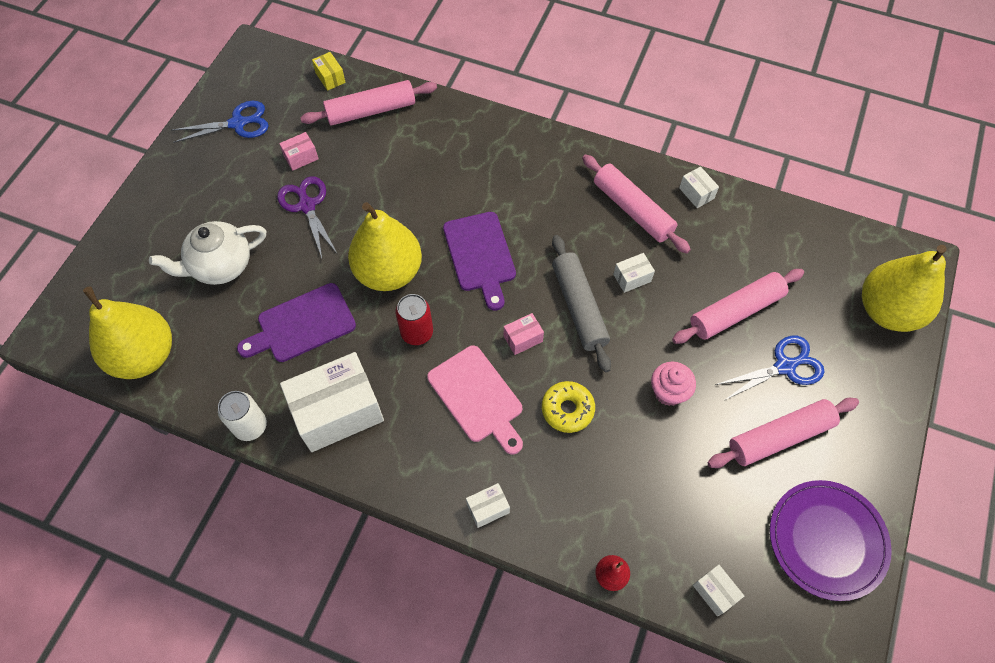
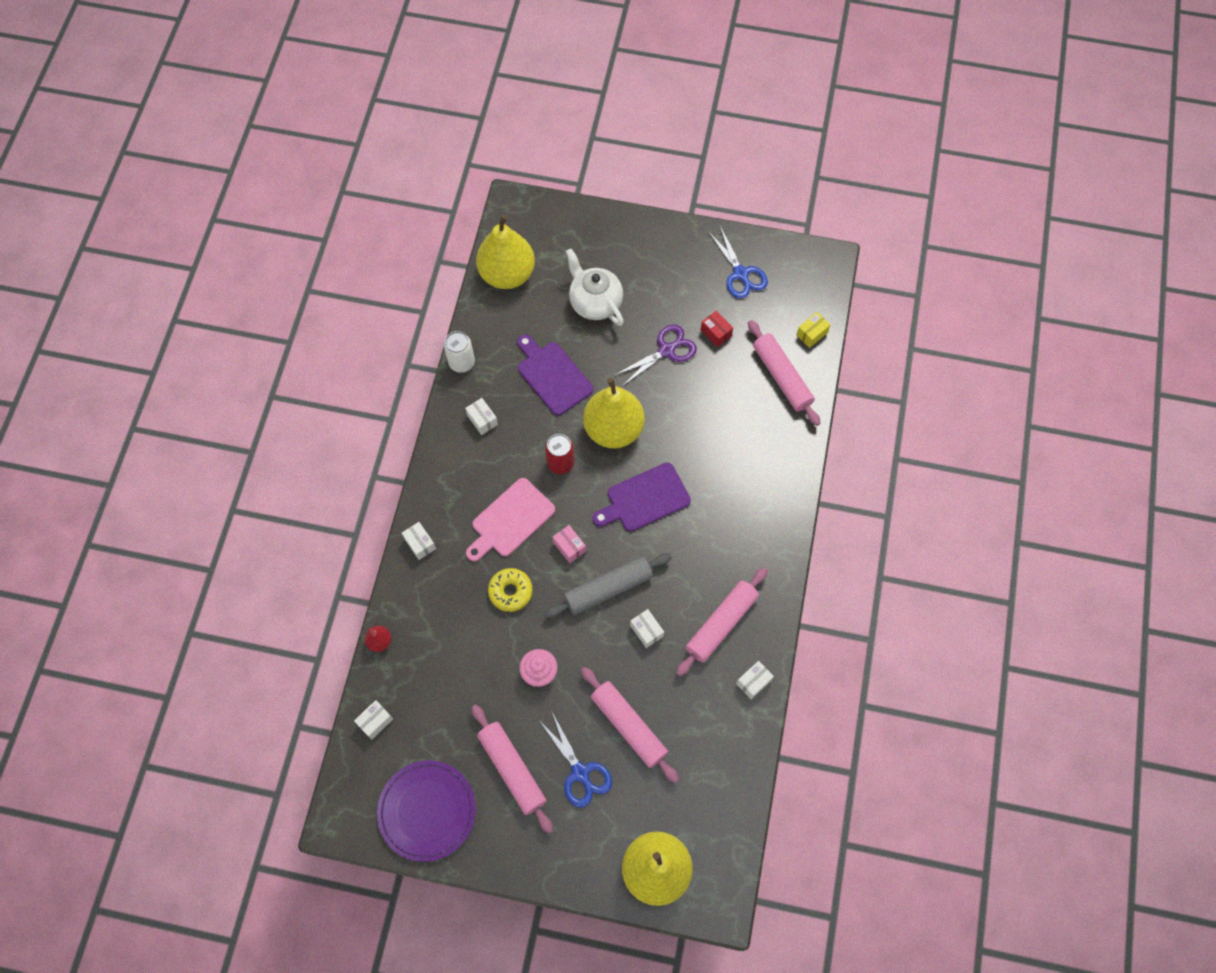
camera: 80 degrees right, 5 degrees up
(301, 157) = (716, 333): pink box -> red box
(338, 412) = (482, 420): white box -> white box, size x0.44

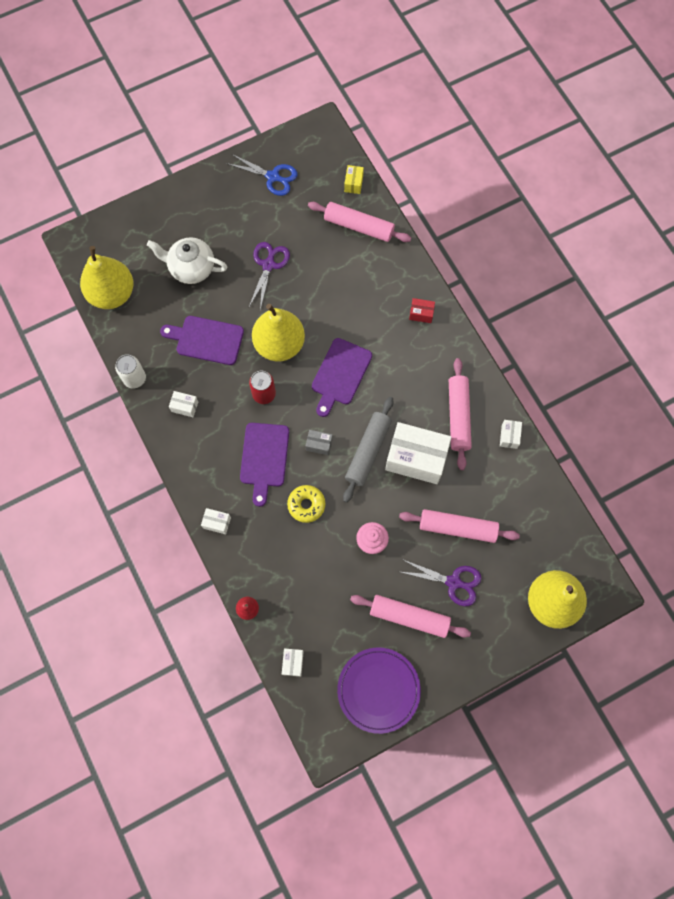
camera: 40 degrees left, 5 degrees up
(510, 520) = (264, 458): pink cutting board -> purple cutting board
(569, 547) = (319, 444): pink box -> grey box
(580, 772) = (453, 582): blue scissors -> purple scissors
(646, 631) = (416, 458): white box -> white box, size x2.30
(716, 333) = (291, 229): red box -> red box (421, 314)

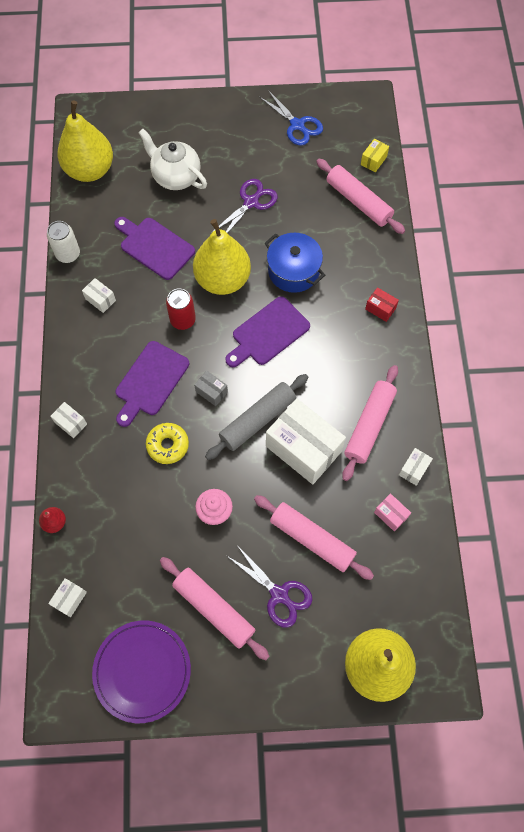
camera: 25 degrees right, 5 degrees down
(334, 311) = (293, 271): none -> blue pot
(508, 480) = (390, 515): none -> pink box

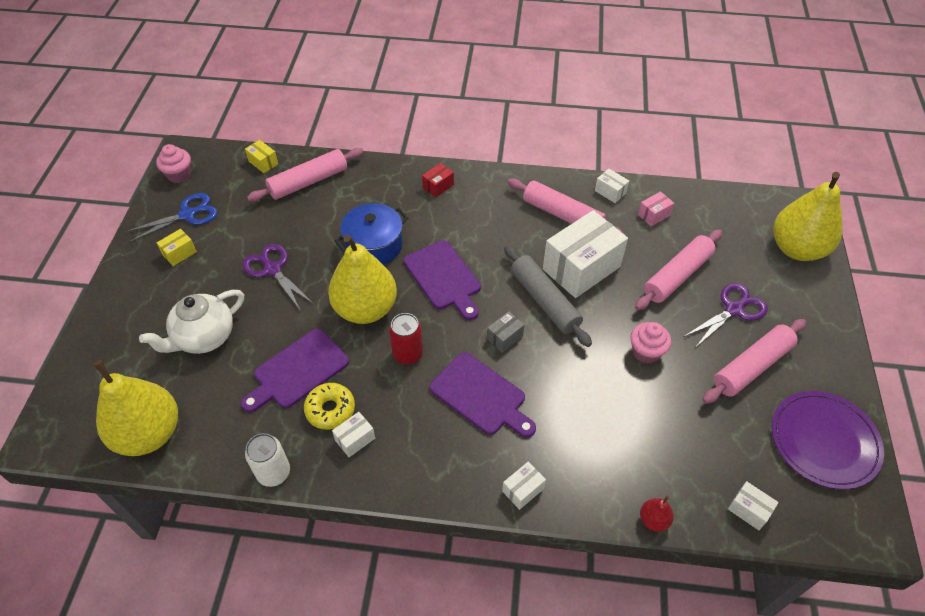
camera: 80 degrees left, 15 degrees down
(168, 445) = (564, 387): yellow donut -> yellow donut (330, 410)
(254, 133) = (179, 253): none -> yellow box
(341, 104) = (179, 175): none -> pink cupcake

